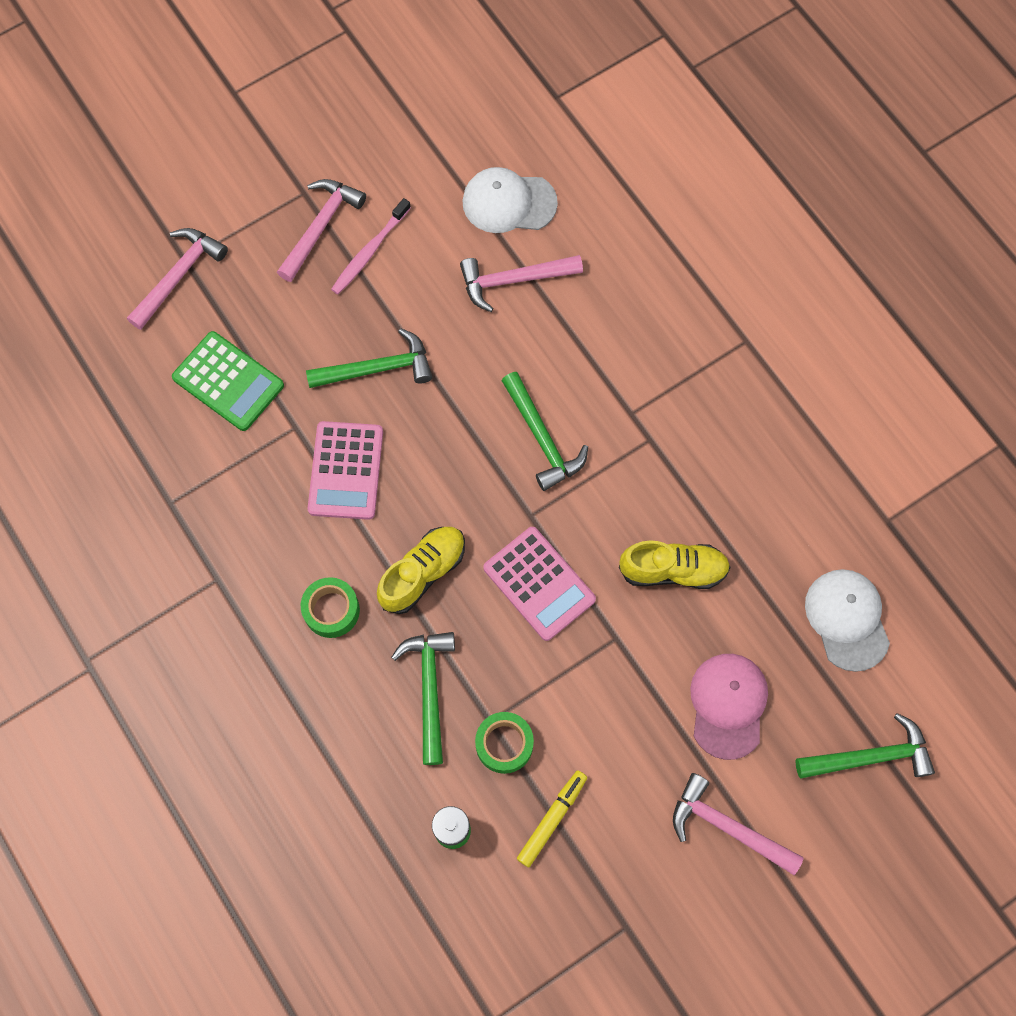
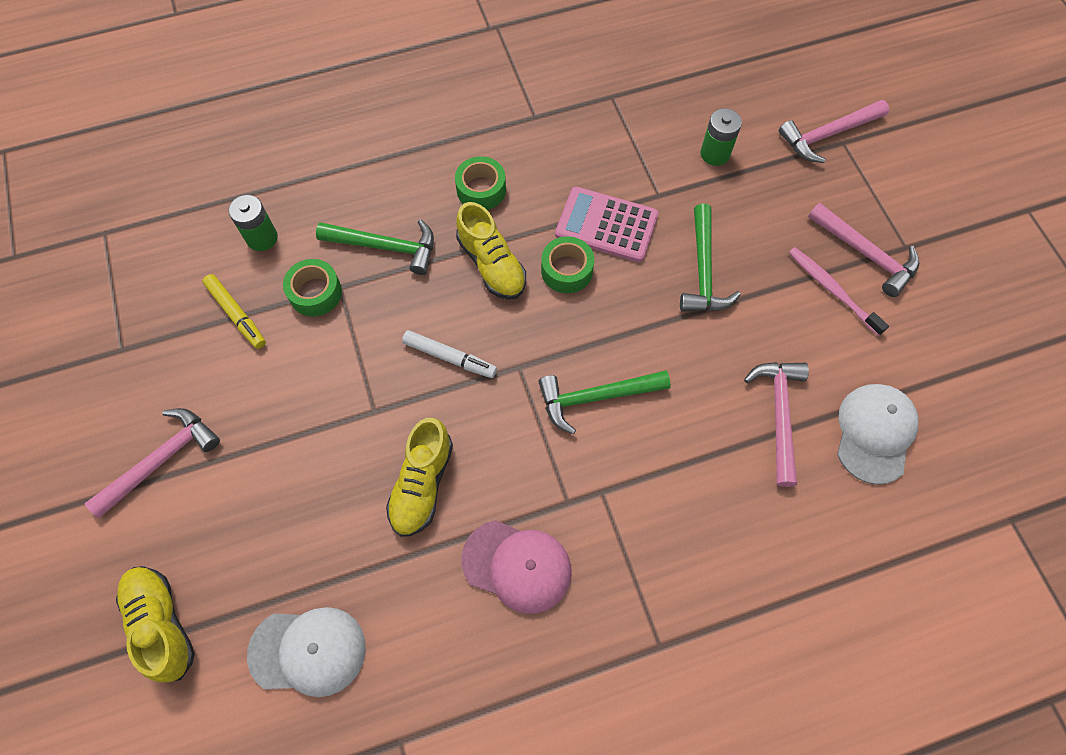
camera: 105 degrees right, 5 degrees down
(178, 276) = (828, 135): pink hammer -> pink hammer turned 105 degrees clockwise
(228, 381) = (715, 154): green calculator -> green battery
(410, 497) = (567, 270): none -> green tape
(539, 583) = (449, 357): pink calculator -> white marker
(728, 705) = (270, 496): pink cap -> pink cap (517, 566)
(870, 756) = (162, 624): green hammer -> yellow shoe

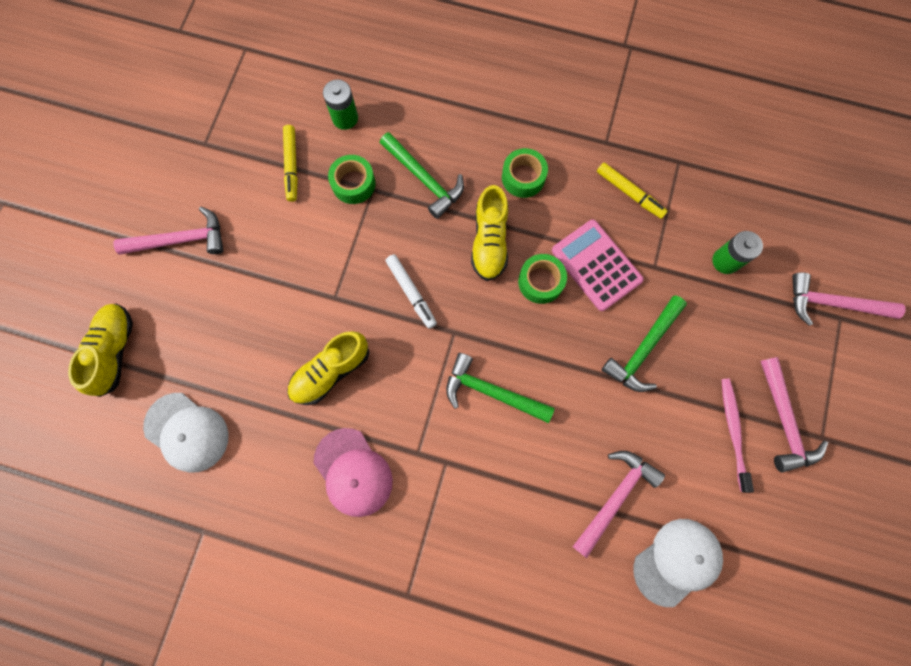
camera: 35 degrees right, 10 degrees up
(589, 147) = (629, 193): none -> yellow marker

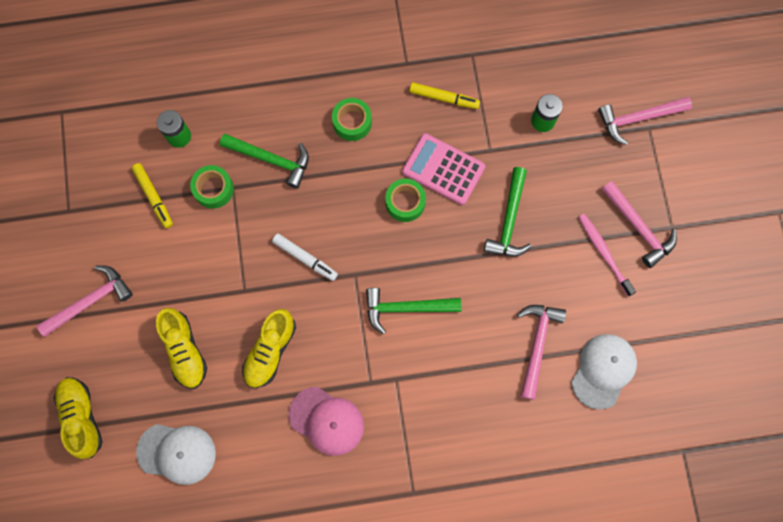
camera: 25 degrees left, 0 degrees up
(489, 242) = (349, 188): yellow shoe -> yellow shoe (185, 350)

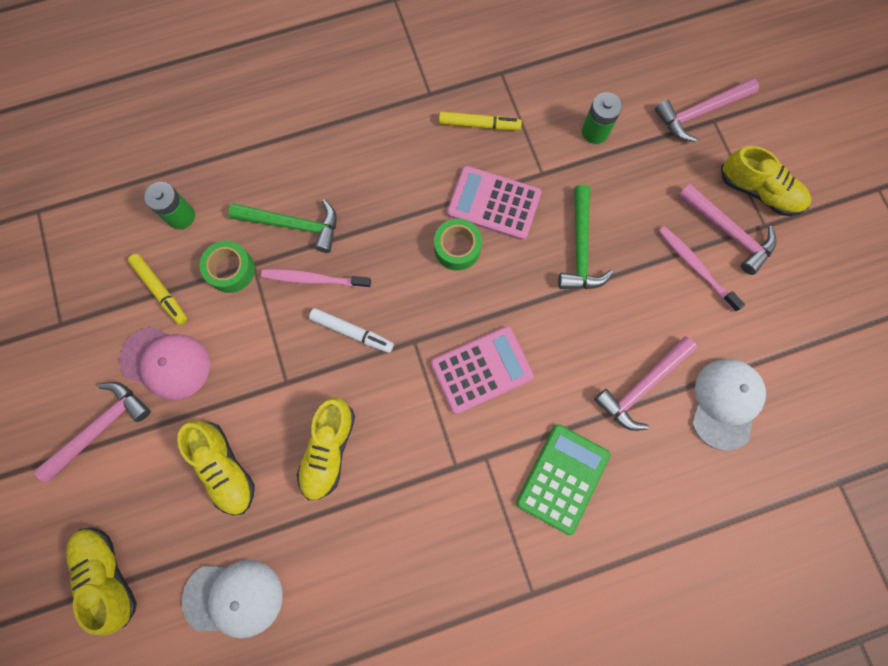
camera: 10 degrees left, 0 degrees up
(280, 208) = (313, 279): none -> pink toothbrush
(326, 421) = (411, 523): pink cap -> pink cap (166, 363)
(352, 122) = (380, 168): green tape -> none
(406, 308) = (481, 370): green hammer -> pink calculator
(455, 407) = (562, 478): none -> green calculator
(537, 345) = (642, 386): pink hammer -> pink hammer turned 135 degrees counterclockwise
(673, 197) = (758, 191): none -> yellow shoe

